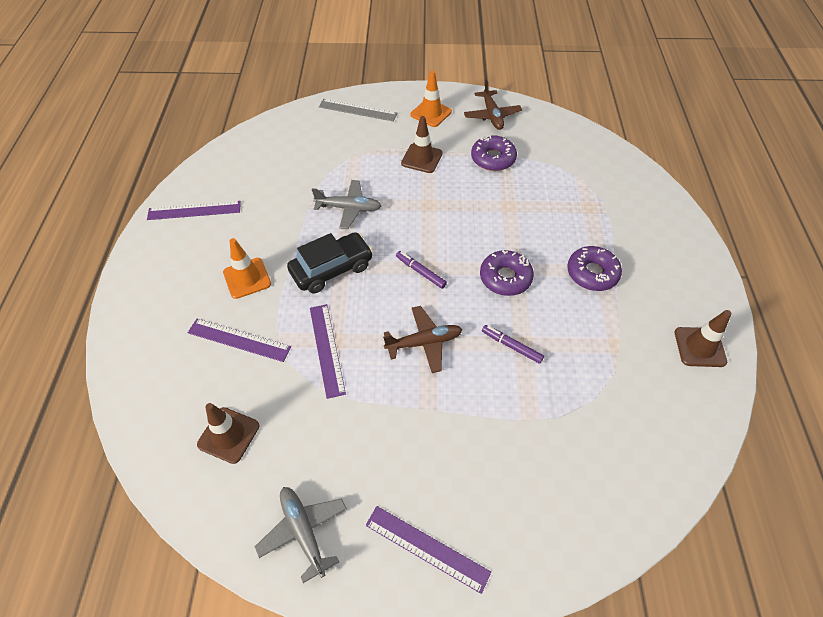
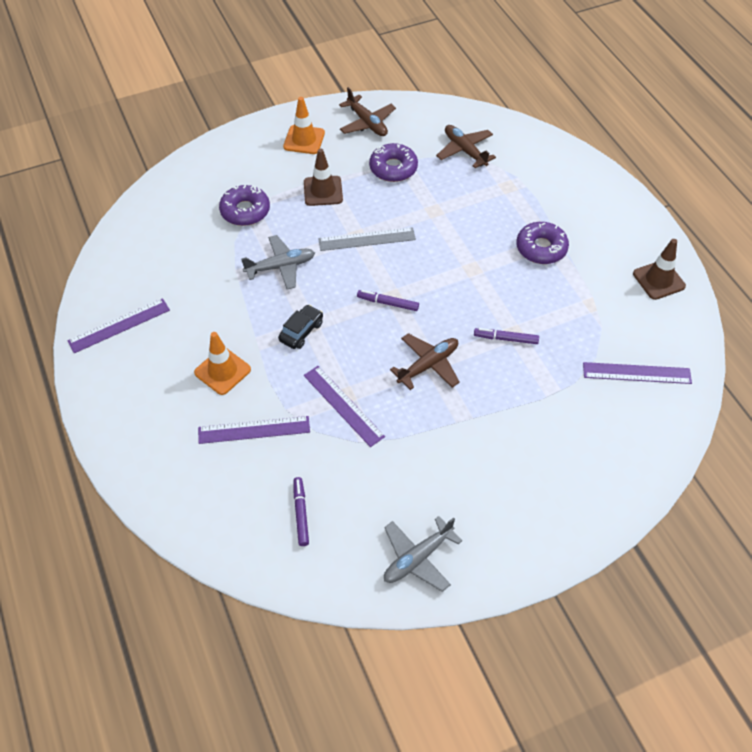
camera: 25 degrees left, 0 degrees up
(228, 435) = (301, 513): brown traffic cone -> purple marker
(303, 531) = (417, 558): grey plane -> grey plane turned 75 degrees counterclockwise
(332, 269) = (301, 331): black car -> black car, size x0.60
(358, 110) = (224, 160): grey ruler -> grey ruler (367, 239)
(426, 548) = (525, 526): purple ruler -> purple ruler (636, 373)
(505, 278) = (468, 280): purple donut -> purple donut (245, 211)
(565, 163) = (464, 150): none -> brown plane

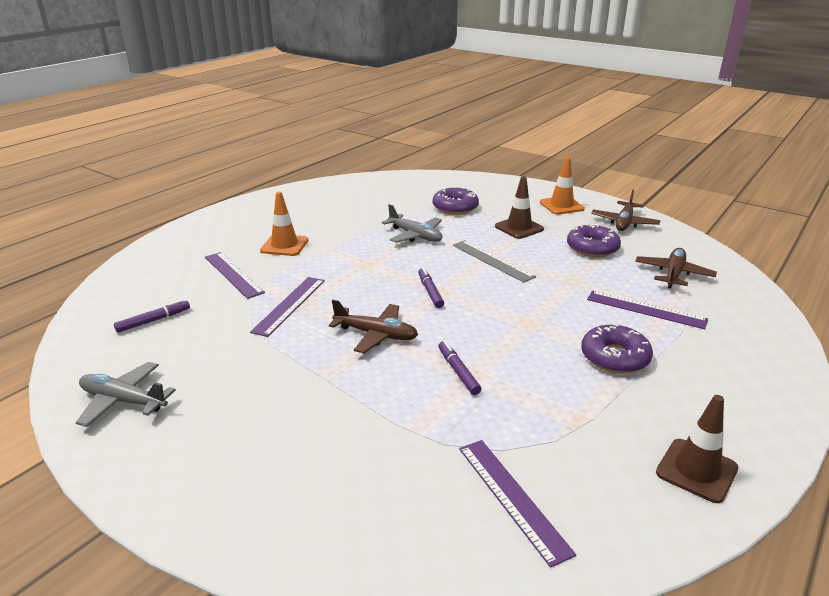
camera: 60 degrees right, 25 degrees down
(119, 325) = (296, 201): purple ruler -> purple ruler (646, 309)
(301, 331) = (355, 263): black car -> none

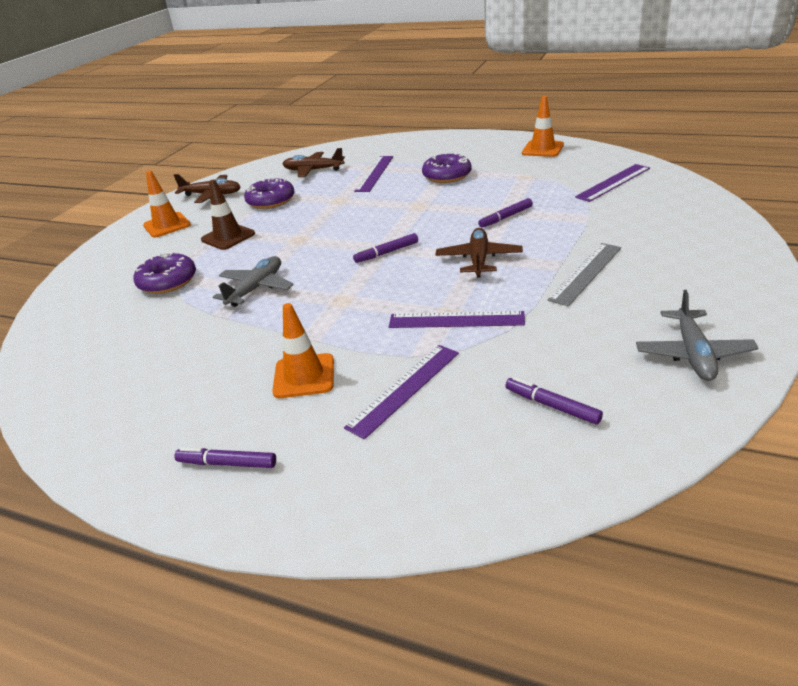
camera: 100 degrees left, 5 degrees up
(233, 223) = (227, 463): none -> purple marker
(492, 260) = (309, 237): grey ruler -> grey ruler (585, 273)
(696, 470) = (542, 149): brown traffic cone -> orange traffic cone

